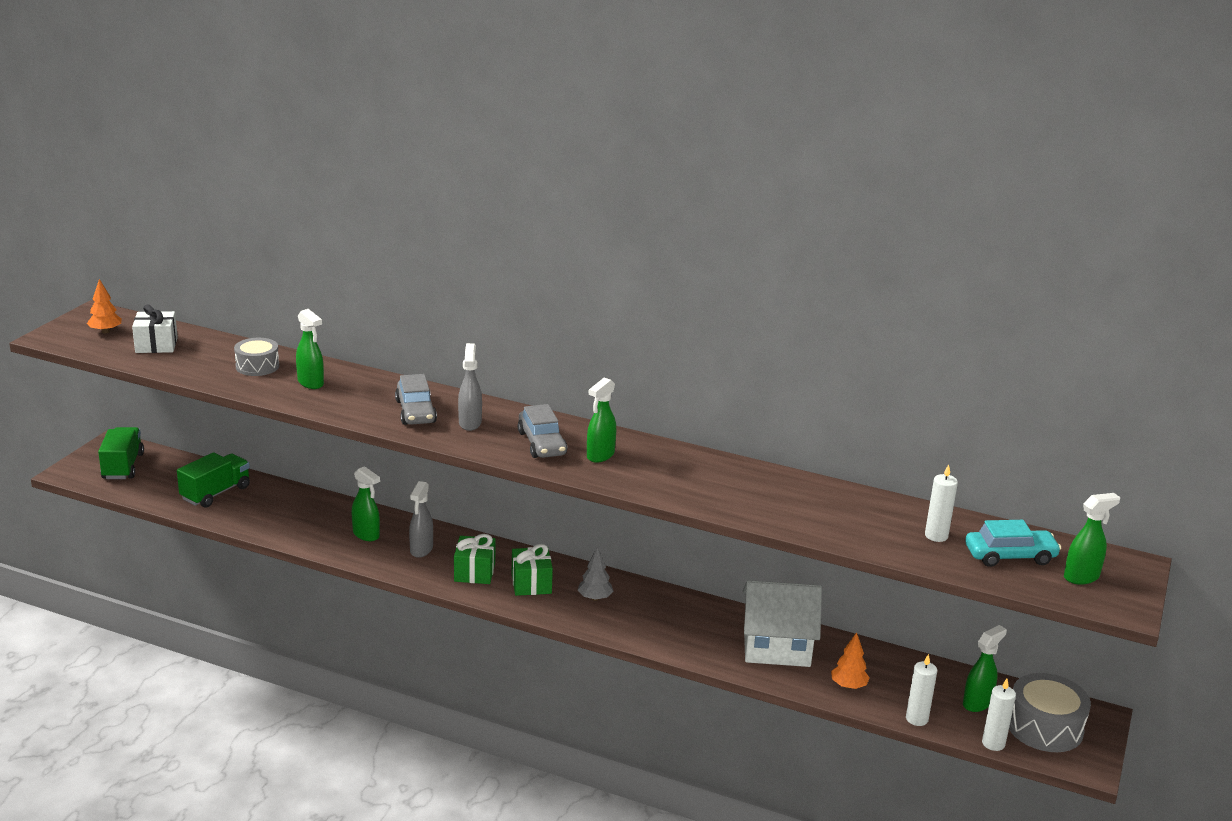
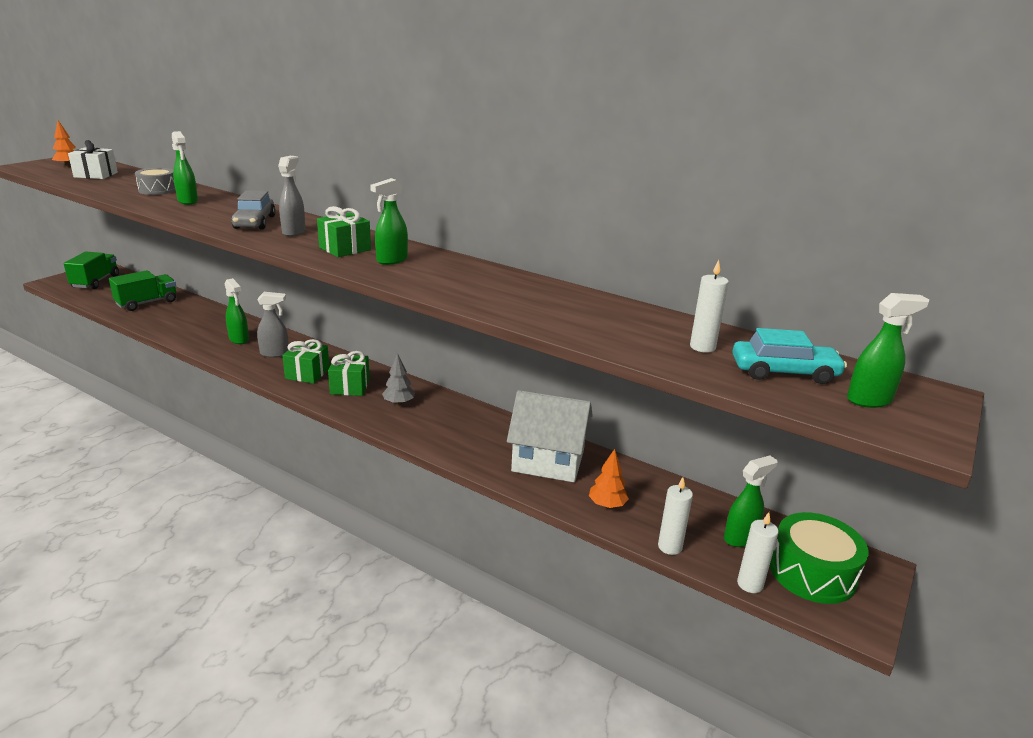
camera: 10 degrees right, 0 degrees up
(421, 550) = (275, 353): grey spray bottle -> grey spray bottle turned 120 degrees counterclockwise
(542, 443) = (345, 249): grey car -> green gift
(1044, 727) = (812, 572): grey drum -> green drum

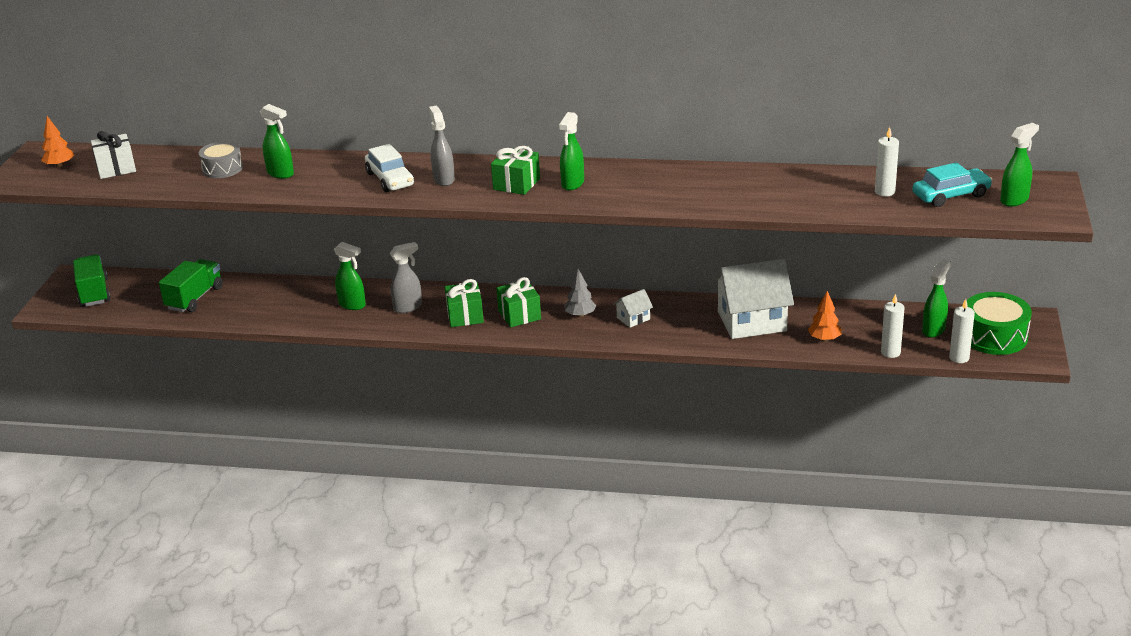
camera: 20 degrees left, 5 degrees up
(254, 222) = (390, 179): grey car -> white car
(440, 421) = (633, 318): none -> white house

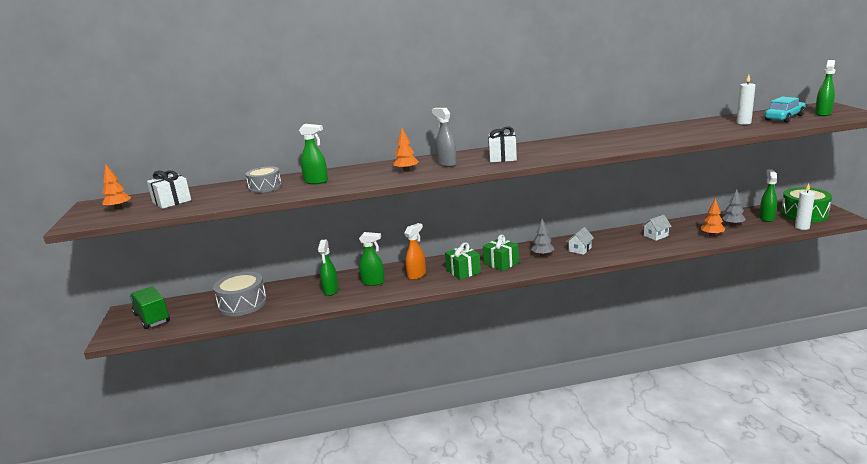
camera: 20 degrees left, 10 degrees down
(195, 298) = (242, 304): green truck -> grey drum
(390, 179) = (406, 170): white car -> orange tree
(408, 307) = (417, 275): grey spray bottle -> orange spray bottle
(516, 184) = (502, 157): green gift -> white gift
(572, 184) = (541, 151): green spray bottle -> green spray bottle (331, 291)
(751, 321) = (656, 236): white house -> white house, size x0.44
(873, 329) = (733, 225): none -> grey tree
(890, 352) = (760, 233): white candle -> none

